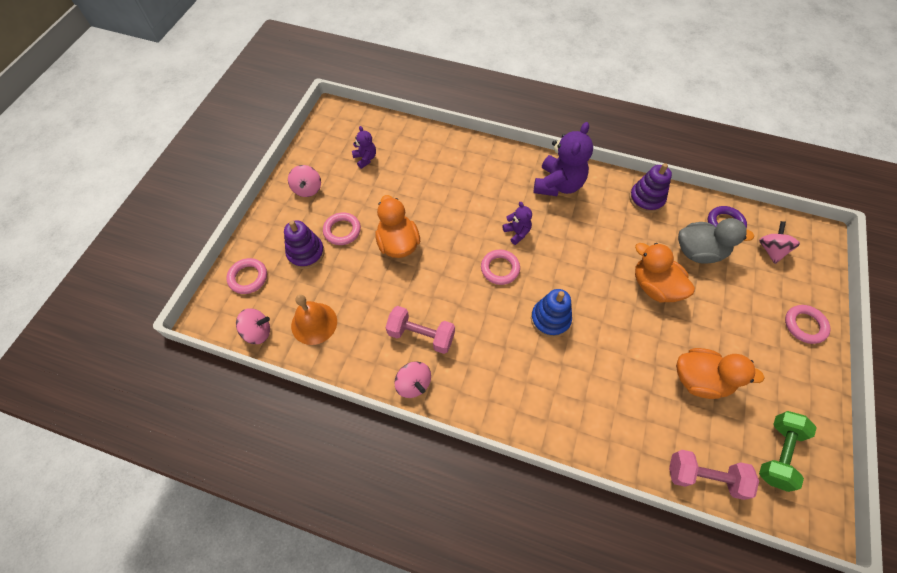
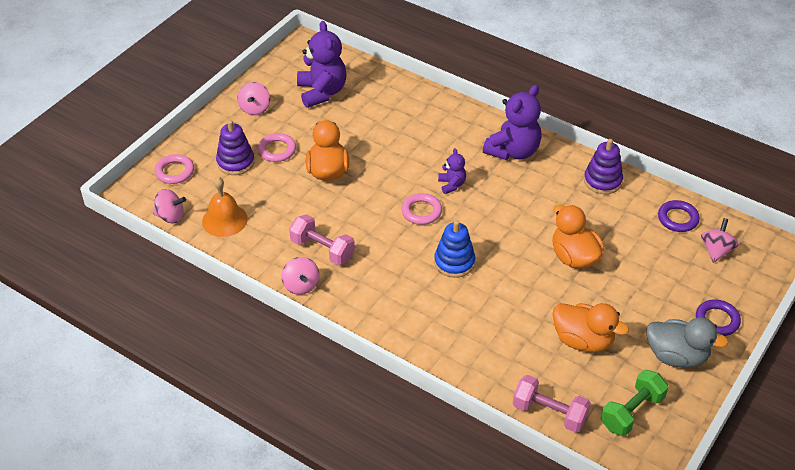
camera: 15 degrees right, 15 degrees down
(365, 158) = (322, 92): purple teddy bear -> purple teddy bear, size x1.97
(698, 252) = (636, 237): grey duck -> grey duck (676, 356)
(804, 325) = (717, 320): pink ring -> purple ring

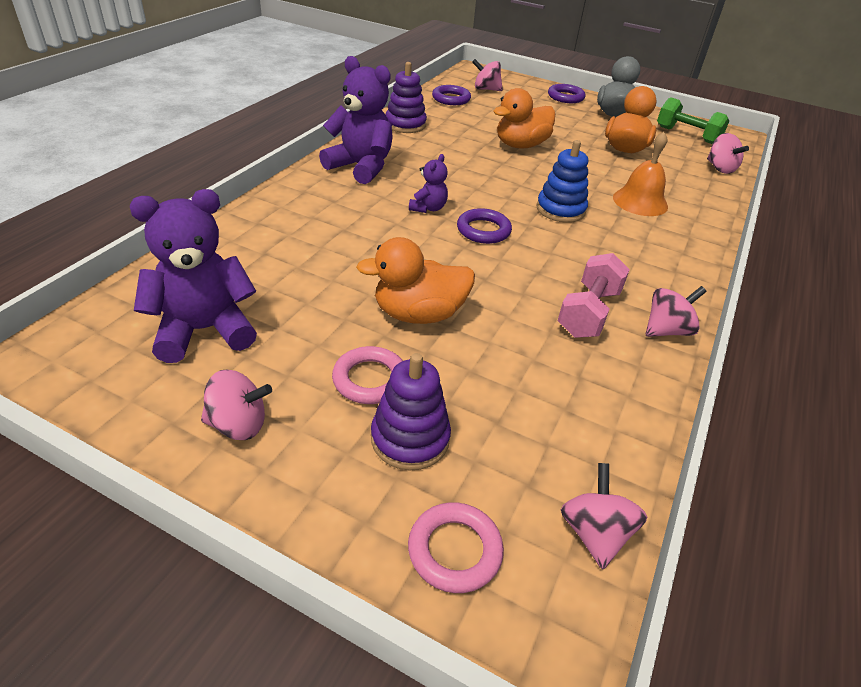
camera: 100 degrees left, 5 degrees down
(224, 220) = (571, 437): orange bell -> orange bell (640, 201)
(421, 211) = (483, 230): pink ring -> purple ring
(452, 185) = (428, 208): purple teddy bear -> purple teddy bear turned 135 degrees clockwise
(549, 413) = (720, 168): pink dumbbell -> pink spinning top

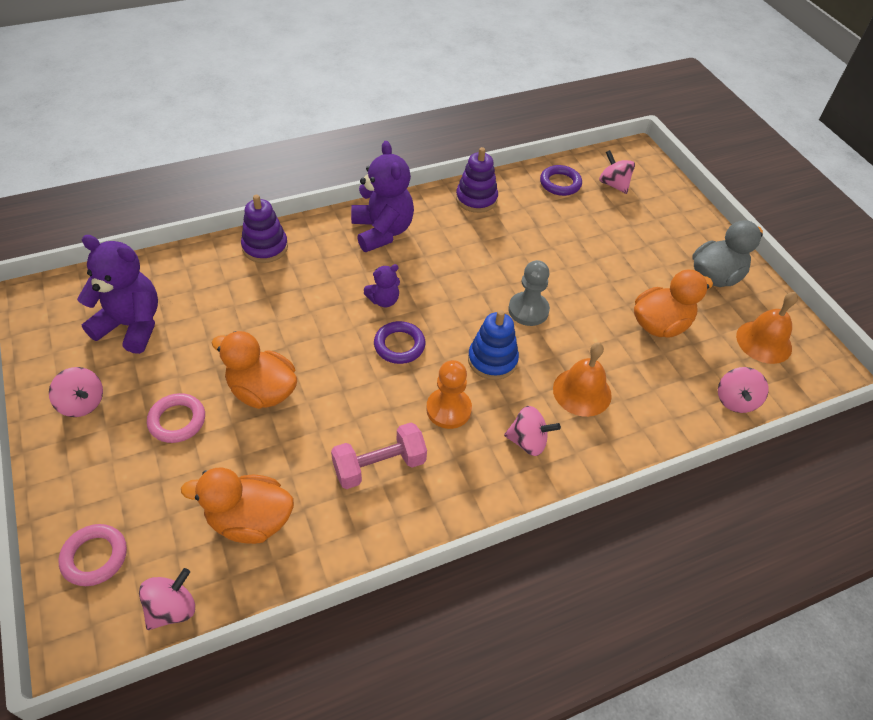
camera: 40 degrees right, 10 degrees up
(410, 438) = (152, 475): purple stacking toy -> purple stacking toy (265, 247)
(520, 145) = (554, 271): orange duck -> orange duck (250, 520)
(538, 172) = (528, 310): none -> grey pawn
(565, 97) = (690, 229): purple ring -> none
(578, 252) = (448, 409): none -> orange pawn
(666, 330) = (418, 520): pink spinning top -> pink spinning top (528, 441)
(687, 135) = (764, 341): green dumbbell -> orange bell

